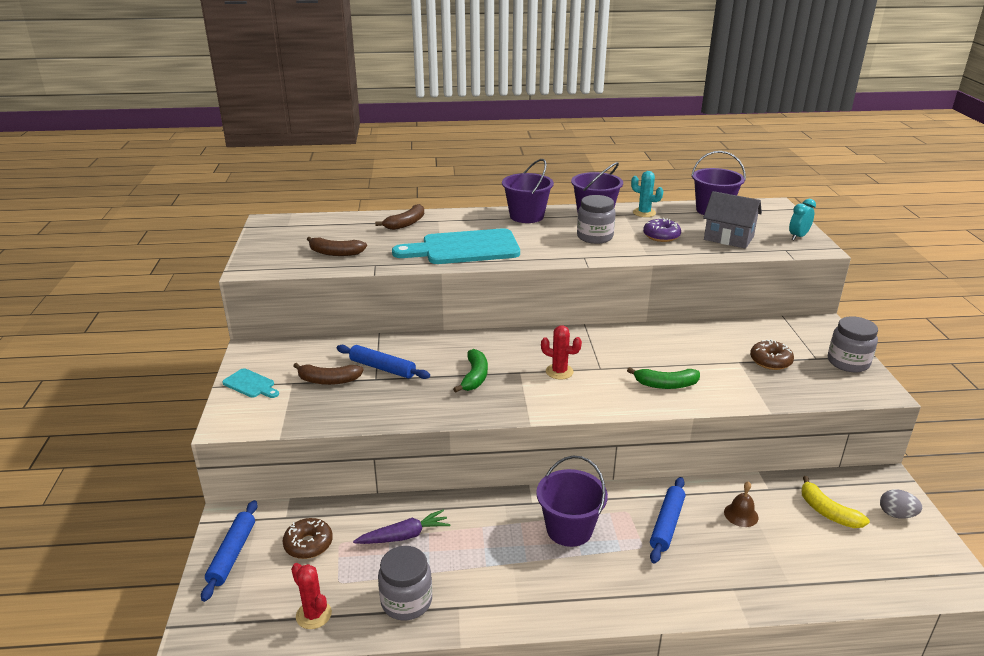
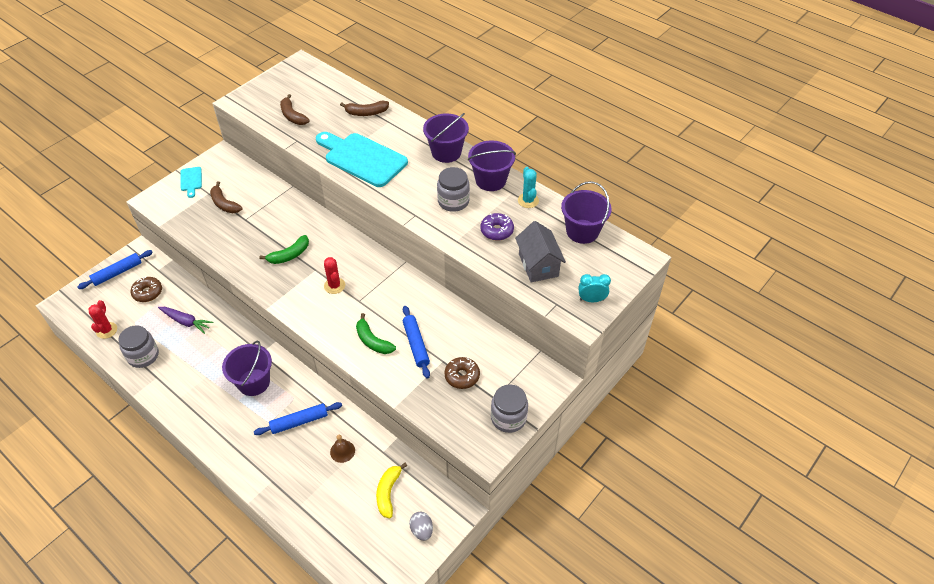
camera: 45 degrees right, 20 degrees up
(382, 368) = (258, 214): blue rolling pin -> blue rolling pin (416, 344)

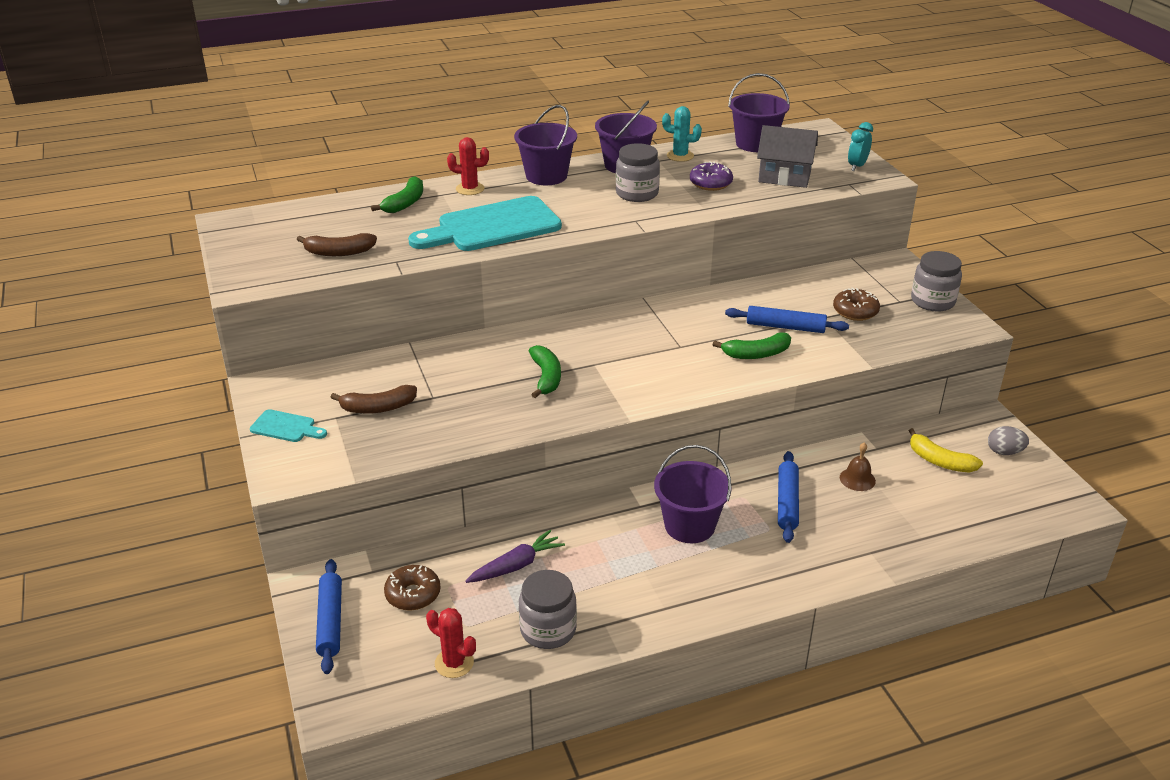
camera: 60 degrees left, 15 degrees down
(334, 286) = (637, 357): red cactus -> red cactus (470, 189)
(366, 113) = (405, 203): brown banana -> green banana

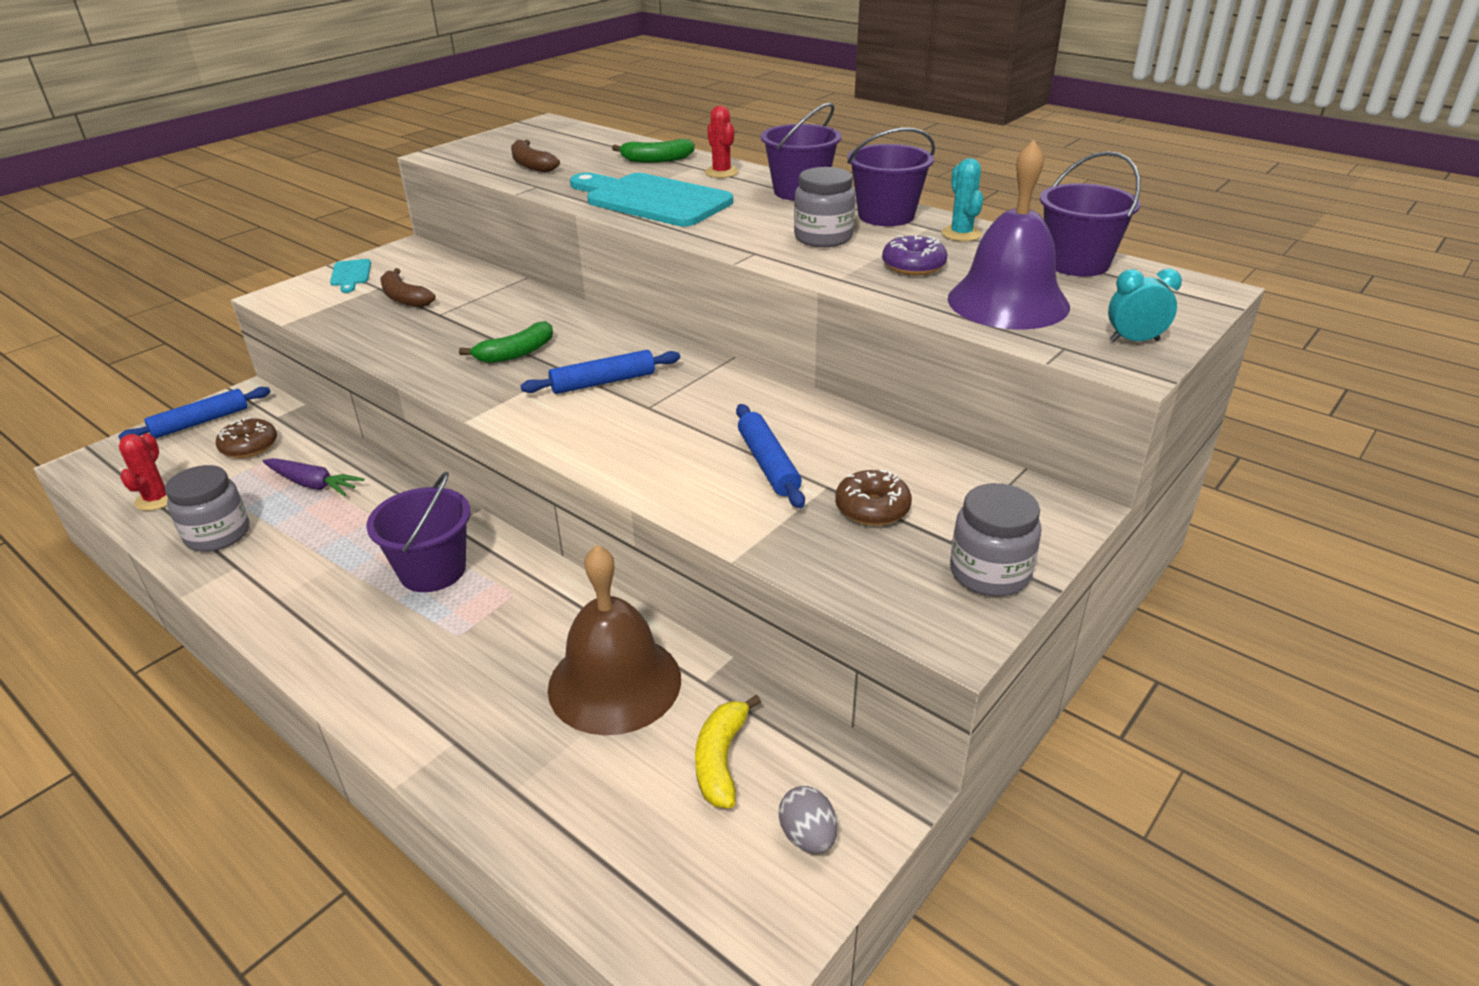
camera: 60 degrees right, 0 degrees up
(756, 354) = (679, 460): green banana -> none
(784, 177) = (1008, 302): grey house -> purple bell
(787, 502) = (522, 632): blue rolling pin -> blue rolling pin (603, 382)
(857, 479) = (614, 683): brown bell -> brown bell, size x2.42

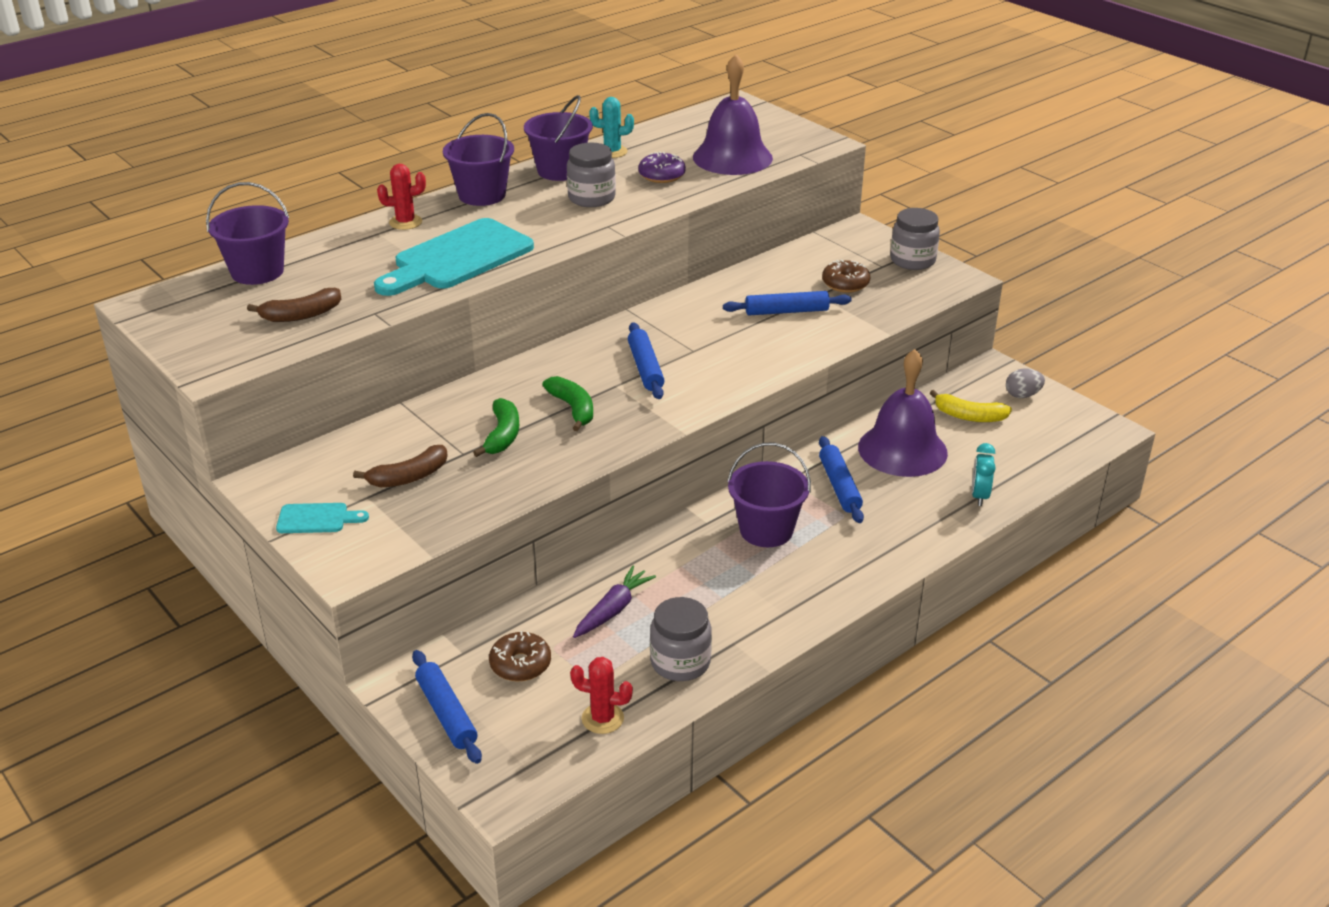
camera: 80 degrees left, 0 degrees up
(522, 625) = (840, 486): none -> blue rolling pin
(614, 683) = (902, 450): brown bell -> purple bell
(656, 160) = (341, 249): green banana -> green banana (502, 435)
(1077, 263) = (682, 127): purple bucket -> purple bucket (257, 272)
(1134, 341) = (797, 135): turquoise clock -> turquoise clock (979, 496)

